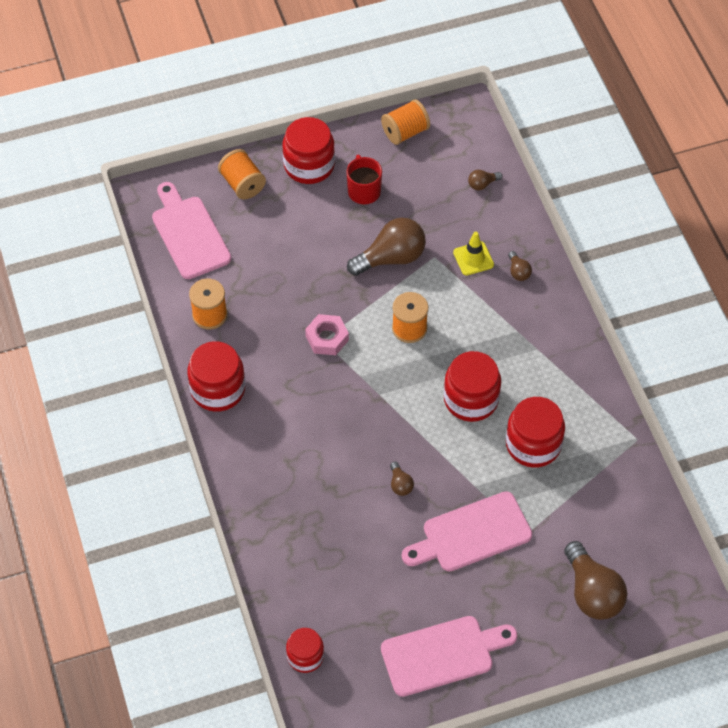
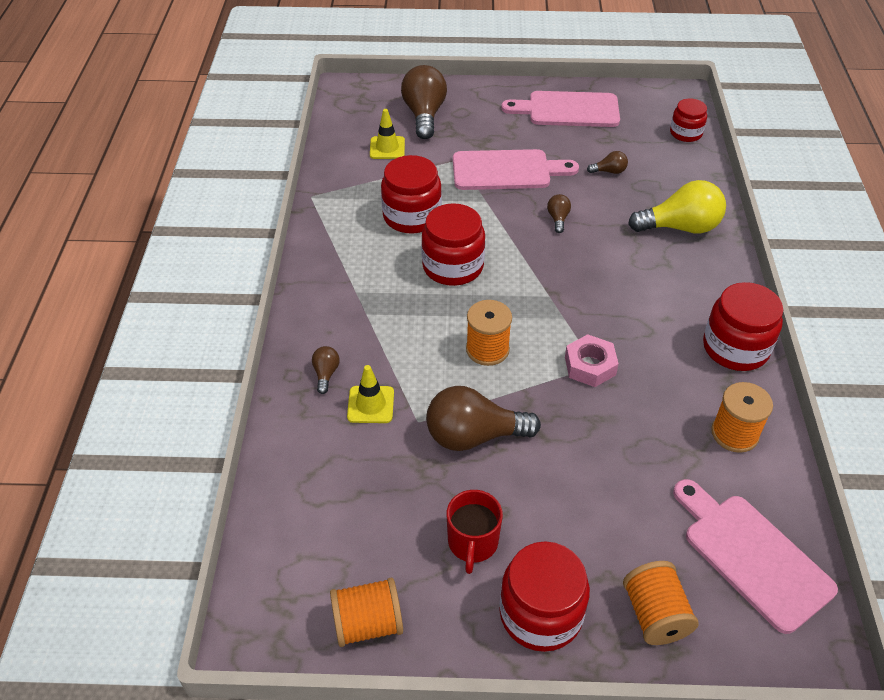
camera: 160 degrees left, 10 degrees down
(189, 234) = (752, 556): pink cutting board -> pink cutting board turned 150 degrees clockwise
(285, 510) = (680, 227): none -> yellow light bulb
(482, 184) = (302, 499): brown light bulb -> brown light bulb (609, 171)
(603, 527) = (387, 148): none -> yellow traffic cone

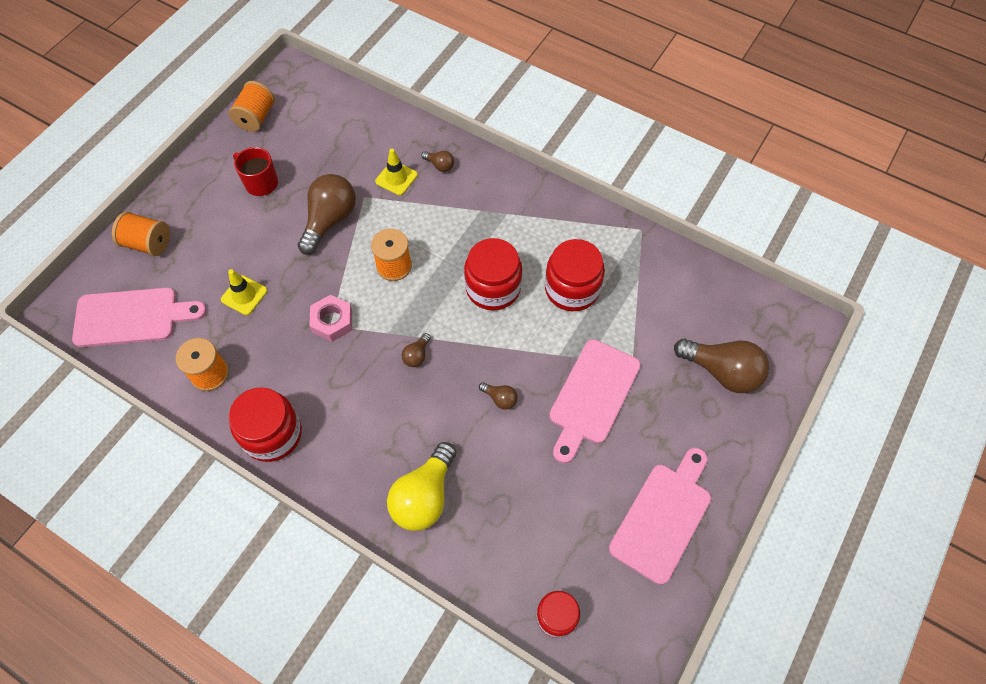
camera: 120 degrees right, 15 degrees up
(387, 148) = (681, 314): yellow traffic cone -> yellow traffic cone (244, 295)
(540, 614) = (196, 192): red jar -> none
(609, 171) = (539, 488): brown light bulb -> brown light bulb (417, 355)

